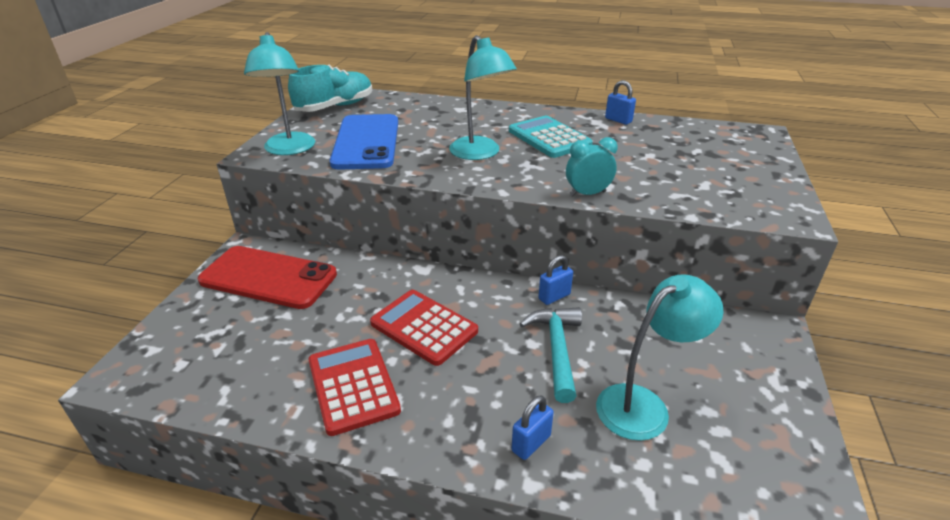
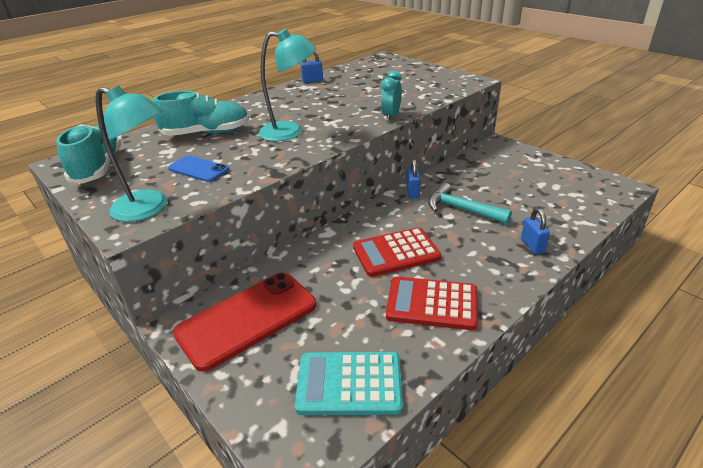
camera: 55 degrees left, 0 degrees up
(366, 142) = (198, 169): blue phone -> blue phone, size x0.51
(434, 120) = (206, 133): none -> turquoise shoe
(549, 138) = (303, 105): turquoise calculator -> turquoise calculator (349, 383)
(643, 405) = (525, 199): turquoise lamp -> none

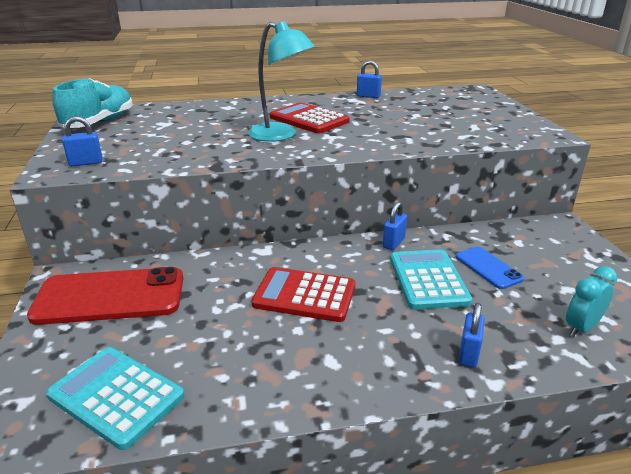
camera: 30 degrees right, 5 degrees down
(149, 208) = (86, 163): turquoise lamp -> blue padlock
(198, 169) = (163, 144): blue phone -> blue phone (488, 268)
(206, 133) = (211, 118): turquoise shoe -> none
(391, 116) = (398, 147): turquoise clock -> turquoise clock (581, 328)
(432, 303) = (279, 361): red calculator -> red calculator (309, 119)
(461, 209) = (428, 280): turquoise hammer -> turquoise calculator

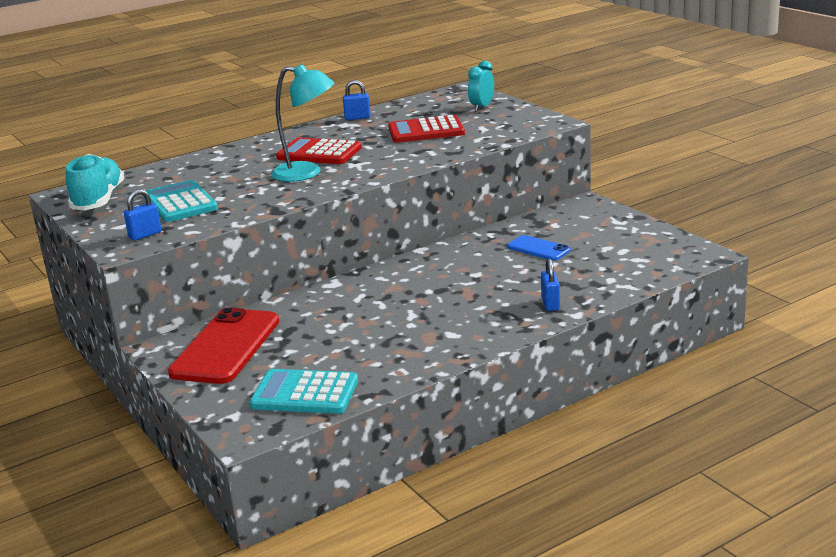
camera: 20 degrees left, 5 degrees down
(110, 296) = (225, 347): red phone -> red phone turned 45 degrees counterclockwise
(304, 295) = (398, 303): red calculator -> red calculator (426, 131)
(393, 243) = (447, 250): blue padlock -> none
(428, 280) = (494, 268): turquoise calculator -> turquoise calculator (180, 203)
(581, 328) = (625, 269): turquoise clock -> turquoise clock (482, 107)

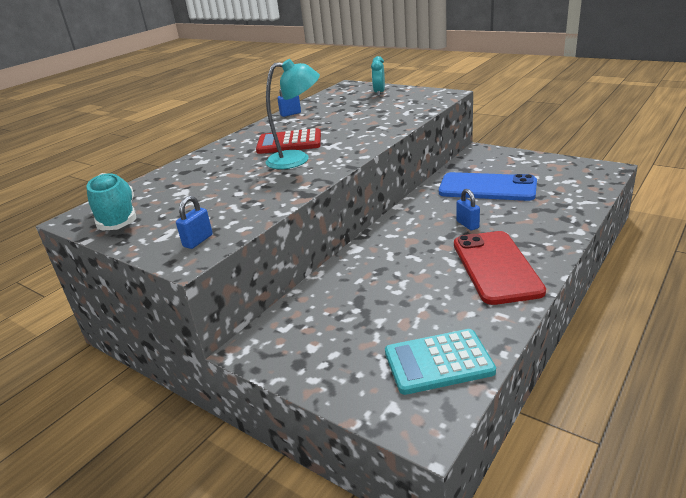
camera: 20 degrees left, 5 degrees up
(180, 203) = (205, 204): turquoise calculator -> none
(225, 347) = (314, 331): red phone -> red phone (495, 267)
(426, 131) = (358, 114): red calculator -> none
(538, 249) = (487, 188): blue phone -> blue phone, size x1.95
(550, 304) = (549, 227): blue padlock -> blue padlock (467, 224)

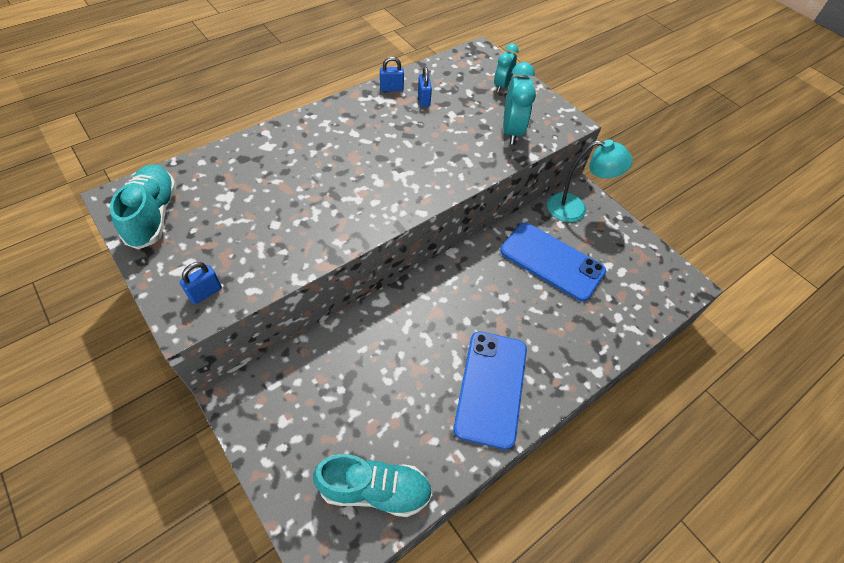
camera: 10 degrees right, 25 degrees up
(289, 143) = (363, 149): red calculator -> none
(297, 159) = (356, 186): turquoise lamp -> turquoise lamp (575, 209)
(405, 107) = (511, 131): none -> turquoise clock
(438, 362) = (374, 490): turquoise calculator -> turquoise shoe
(467, 224) = (500, 312): blue padlock -> blue padlock (423, 100)
(495, 267) = (491, 388): red phone -> blue phone

